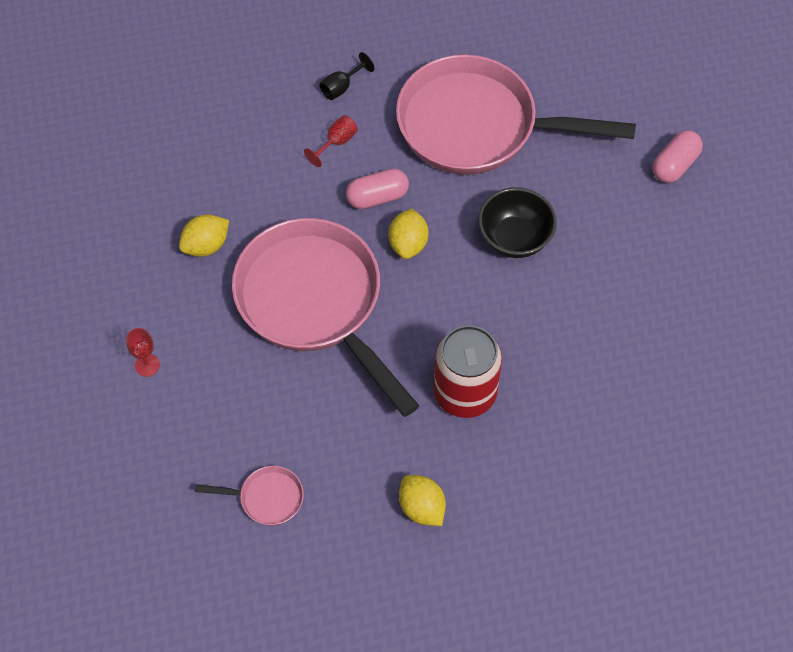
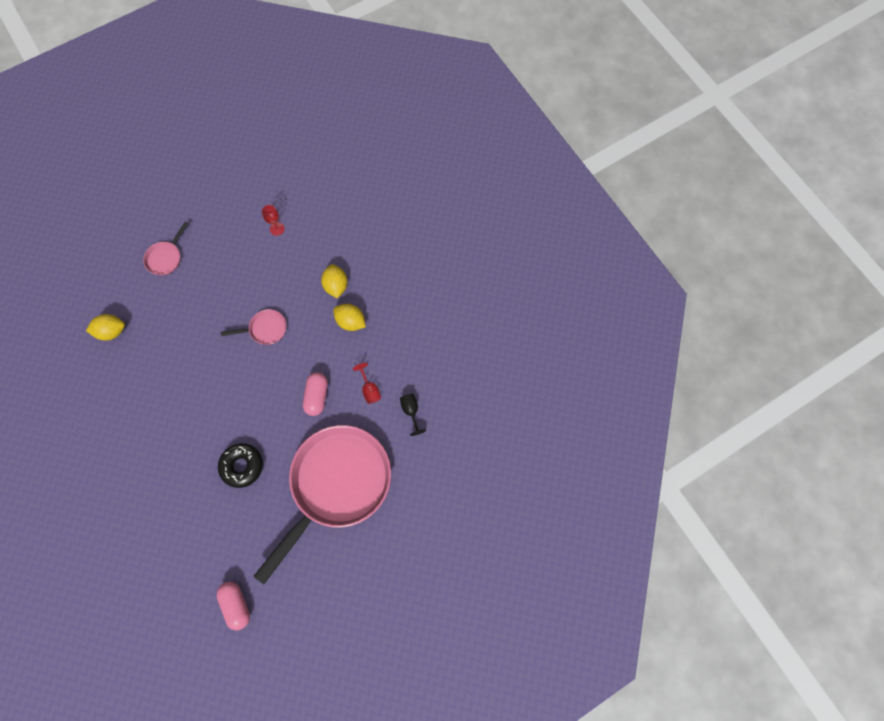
camera: 115 degrees right, 10 degrees up
(315, 303) = (265, 329): pink pan -> pink pan, size x0.40
(408, 244) = (274, 399): yellow lemon -> yellow lemon (351, 322)
(465, 393) = (161, 386): red can -> none
(514, 238) = (242, 466): black bowl -> black donut

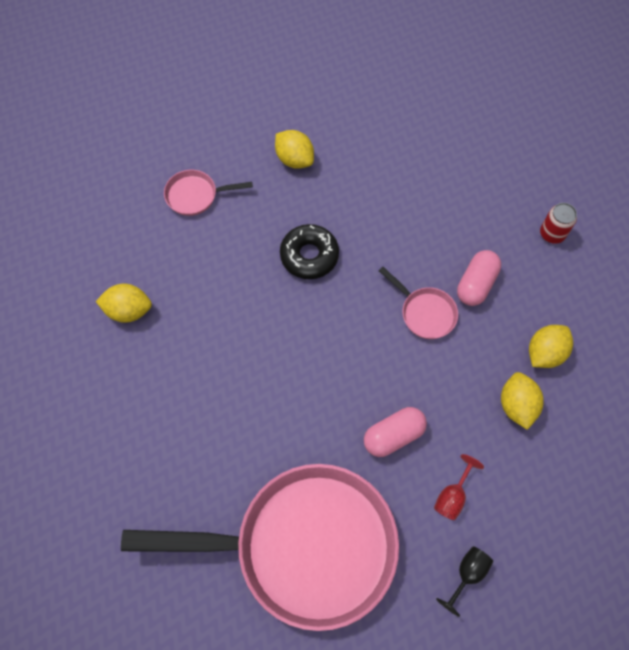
camera: 55 degrees right, 5 degrees down
(126, 495) = (128, 310): none -> yellow lemon
(166, 258) = (417, 148): pink pan -> pink pan (195, 195)
(236, 605) = (81, 532): pink capsule -> pink capsule (476, 284)
(242, 466) = (247, 411): black donut -> black donut (309, 256)
(277, 229) = (552, 233): red goblet -> red can

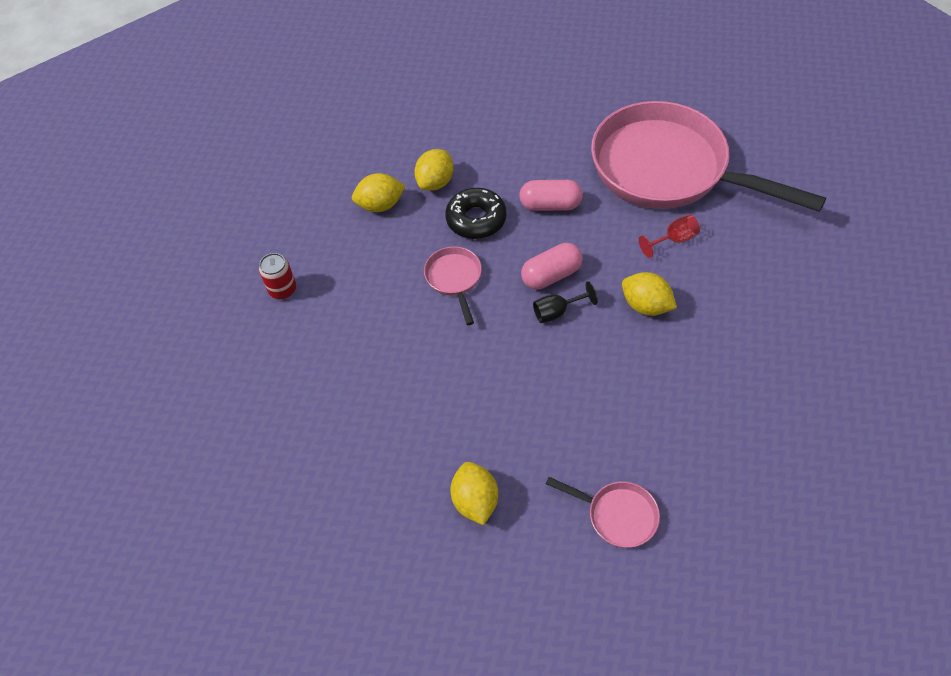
camera: 145 degrees left, 10 degrees down
(128, 310) = (749, 417): yellow lemon -> yellow lemon (646, 306)
(309, 256) = (528, 382): black donut -> black donut (476, 219)
(452, 495) = (532, 152): red goblet -> red goblet (673, 240)
(467, 574) = (556, 109): black goblet -> black goblet (557, 312)
(476, 284) = (389, 280): pink capsule -> pink capsule (551, 275)

